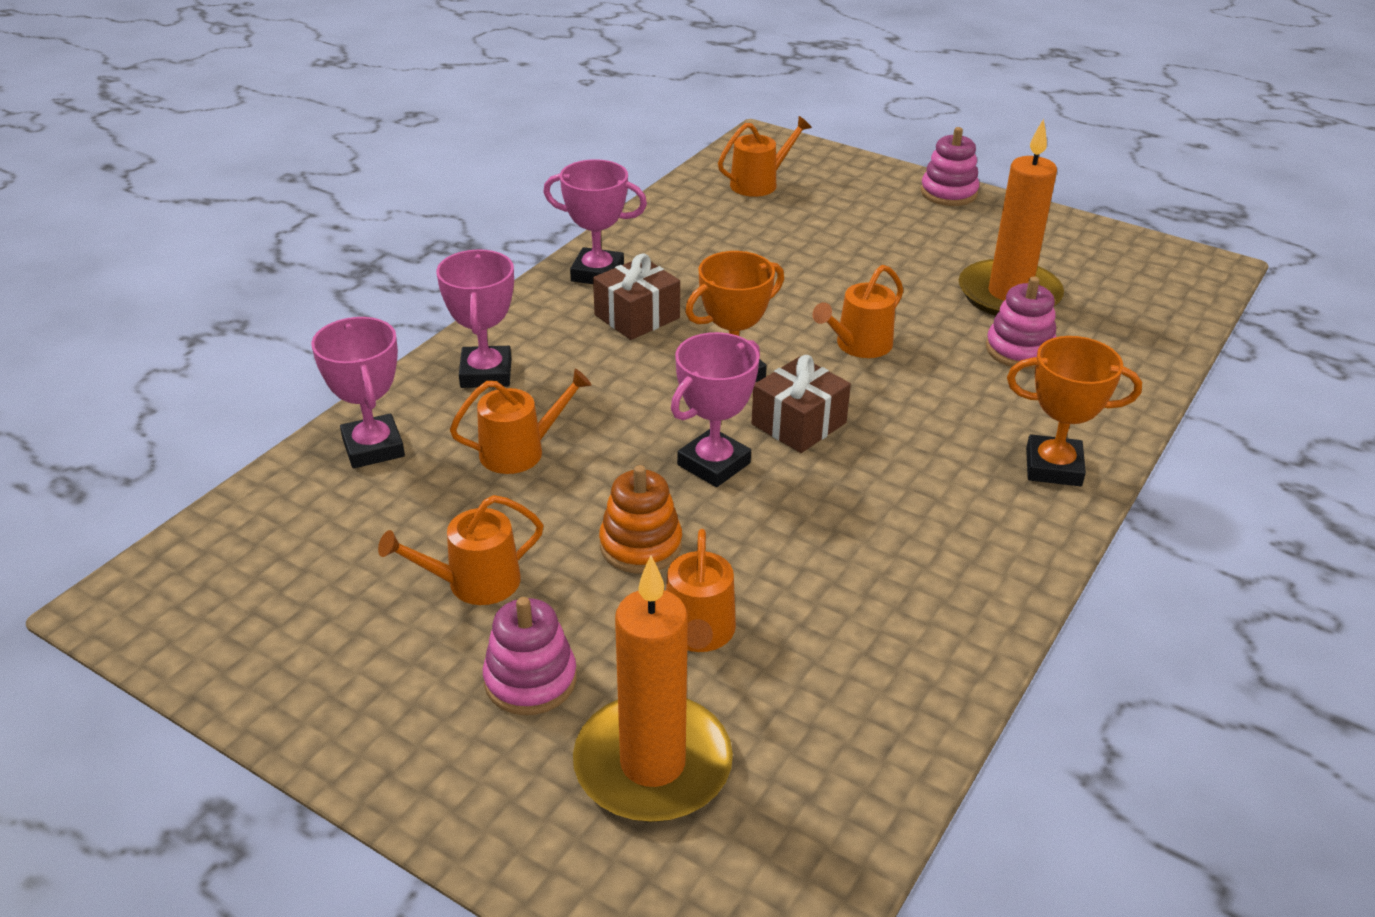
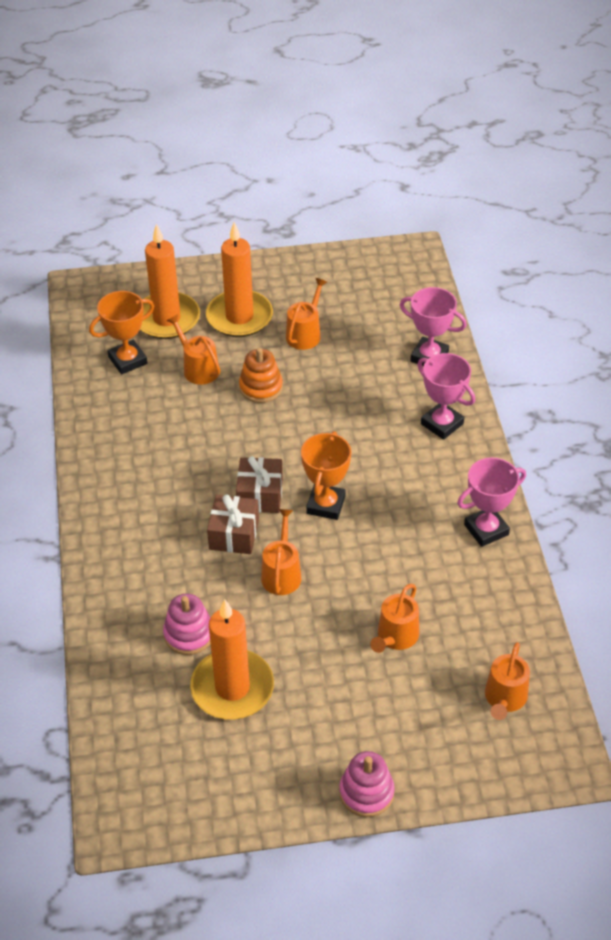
camera: 140 degrees right, 10 degrees up
(519, 451) = (367, 395): orange watering can -> orange watering can (395, 637)
(530, 680) = (239, 317): pink stacking toy -> orange candle
(637, 316) = (422, 511): brown gift -> brown gift (234, 534)
(714, 464) = (275, 445): pink trophy -> none
(1053, 467) = (112, 550): orange trophy -> orange trophy (128, 360)

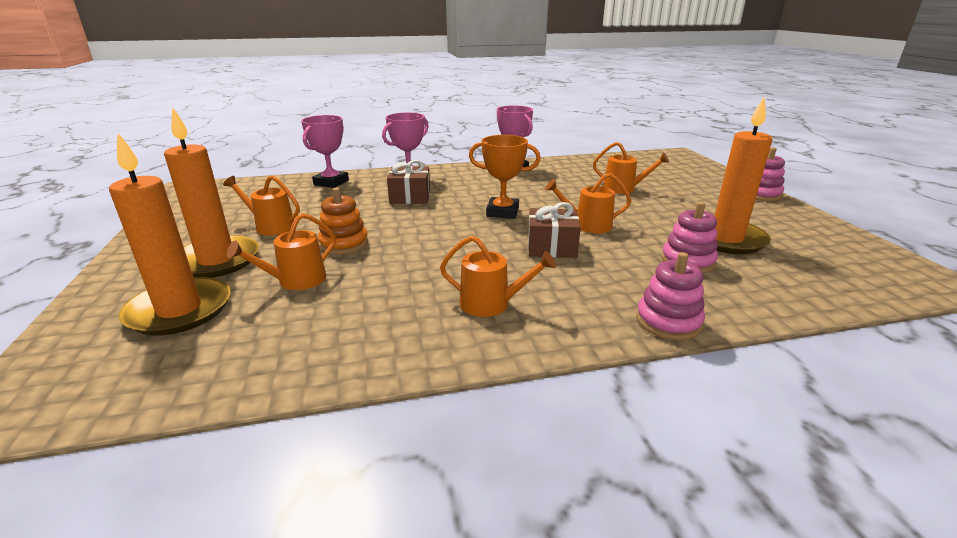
camera: 95 degrees left, 20 degrees down
(96, 585) = (668, 322): none -> pink stacking toy
(128, 360) = (251, 336): orange trophy -> none
(260, 495) = (497, 238): brown gift -> brown gift (410, 197)
(504, 698) = (647, 165): orange watering can -> orange watering can (491, 304)

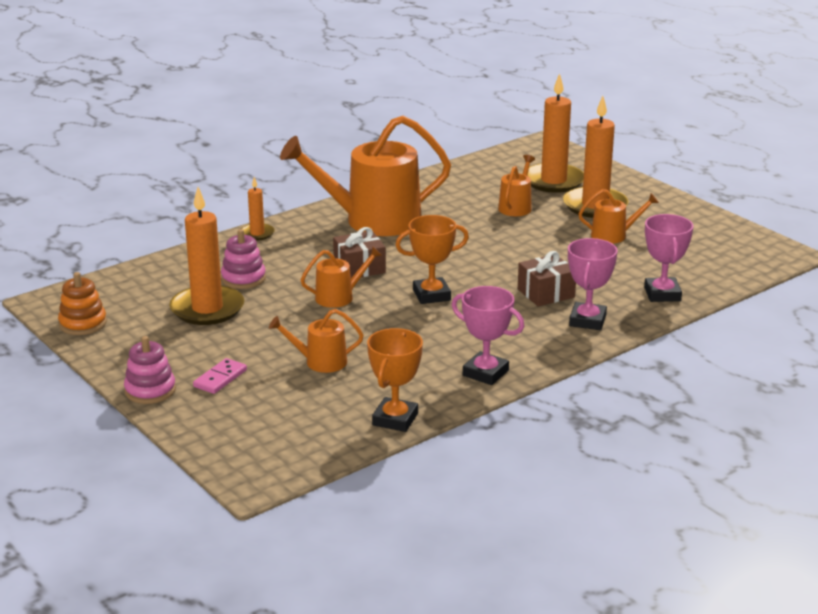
camera: 155 degrees right, 0 degrees up
(344, 244) = (528, 235): orange stacking toy -> orange stacking toy (83, 324)
(491, 304) = (373, 221): orange watering can -> orange watering can, size x2.17
(586, 160) = (395, 419): none -> orange trophy
(668, 322) = (257, 234): pink stacking toy -> orange candle
(703, 192) = (220, 378): none -> pink domino

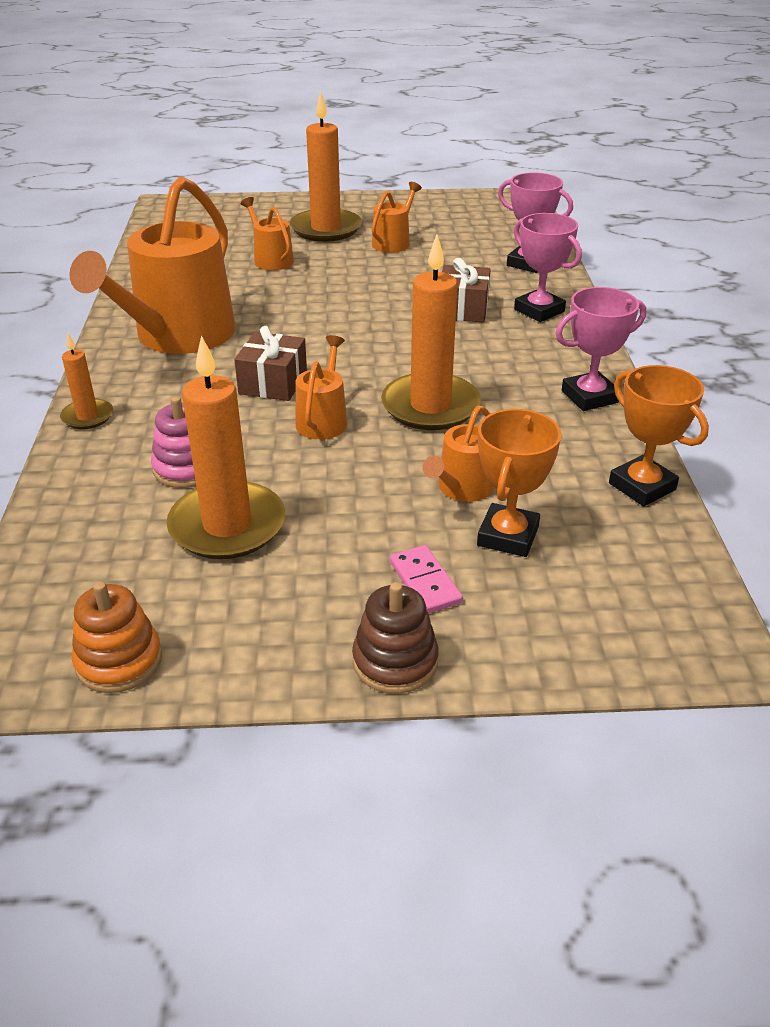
camera: 55 degrees left, 10 degrees up
(150, 390) = (395, 661): pink stacking toy -> brown stacking toy
(431, 295) = (391, 365): orange trophy -> orange trophy (507, 536)
(553, 181) = (249, 227): orange candle -> orange candle (430, 406)

